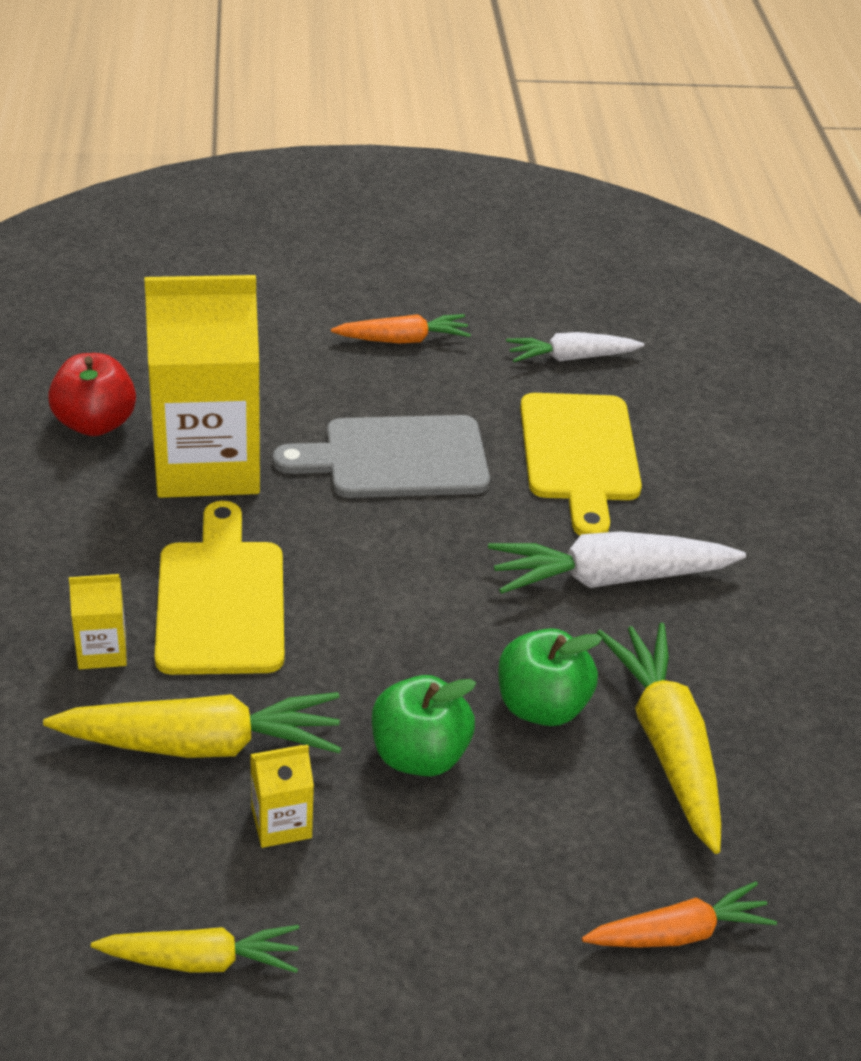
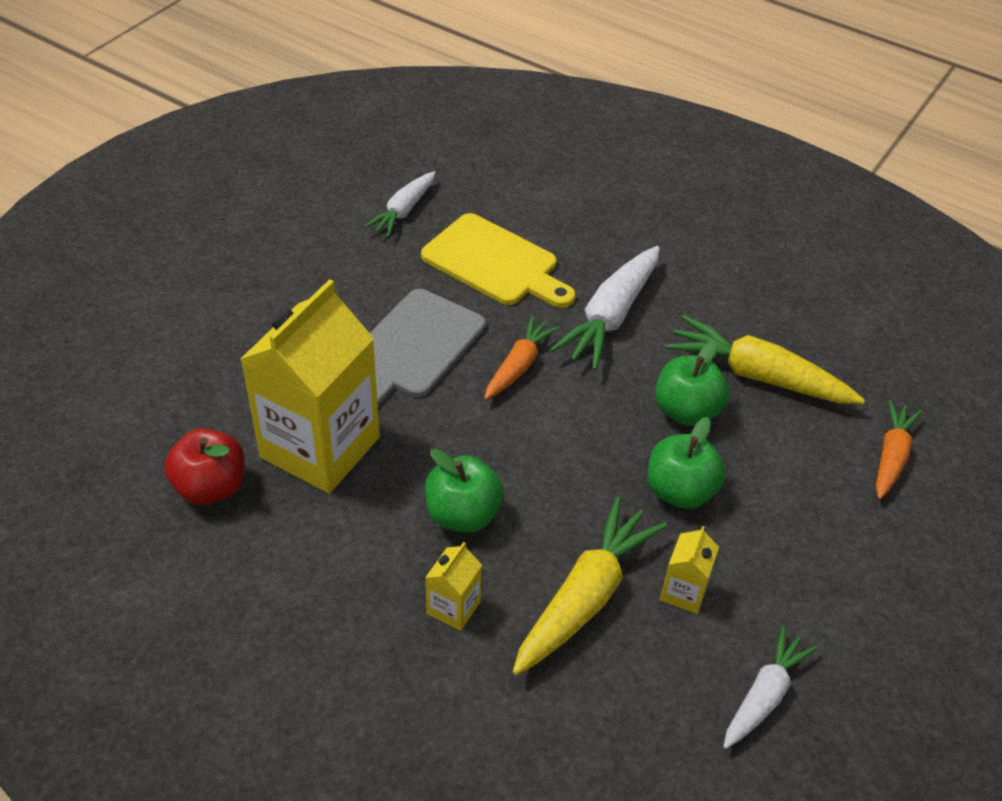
camera: 50 degrees left, 5 degrees up
(201, 959) = (764, 695): yellow carrot -> white carrot
(221, 600) = (463, 514): yellow cutting board -> green apple
(402, 339) = (300, 275): orange carrot -> orange carrot (518, 366)

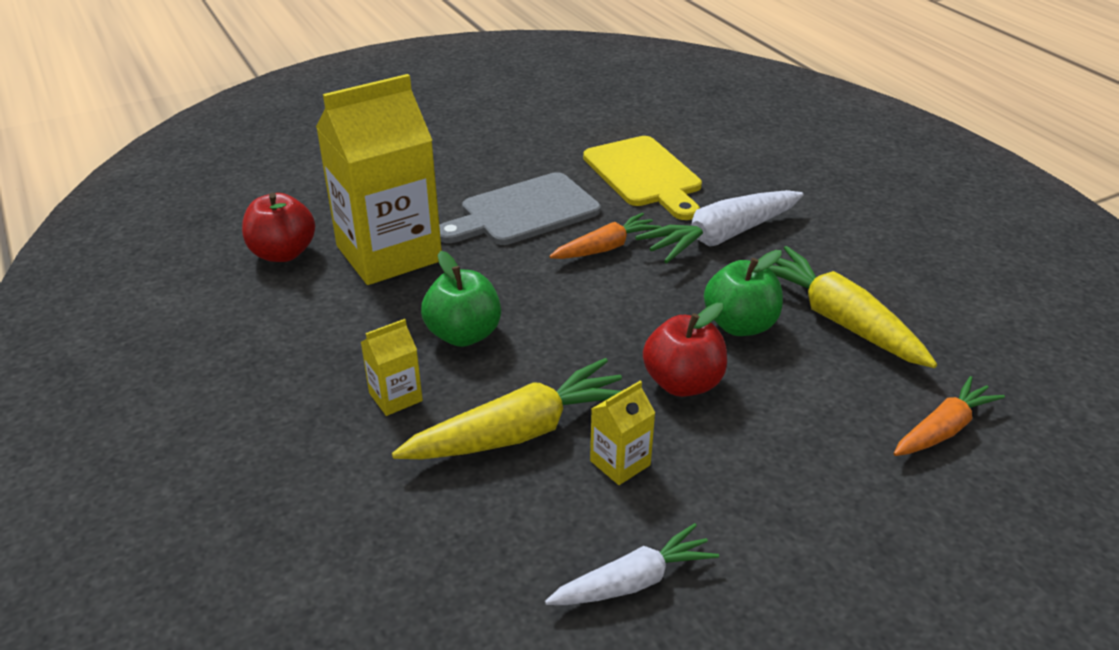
camera: 30 degrees right, 10 degrees down
(403, 211) = (595, 125): white carrot -> none
(680, 491) = (683, 383): green apple -> red apple

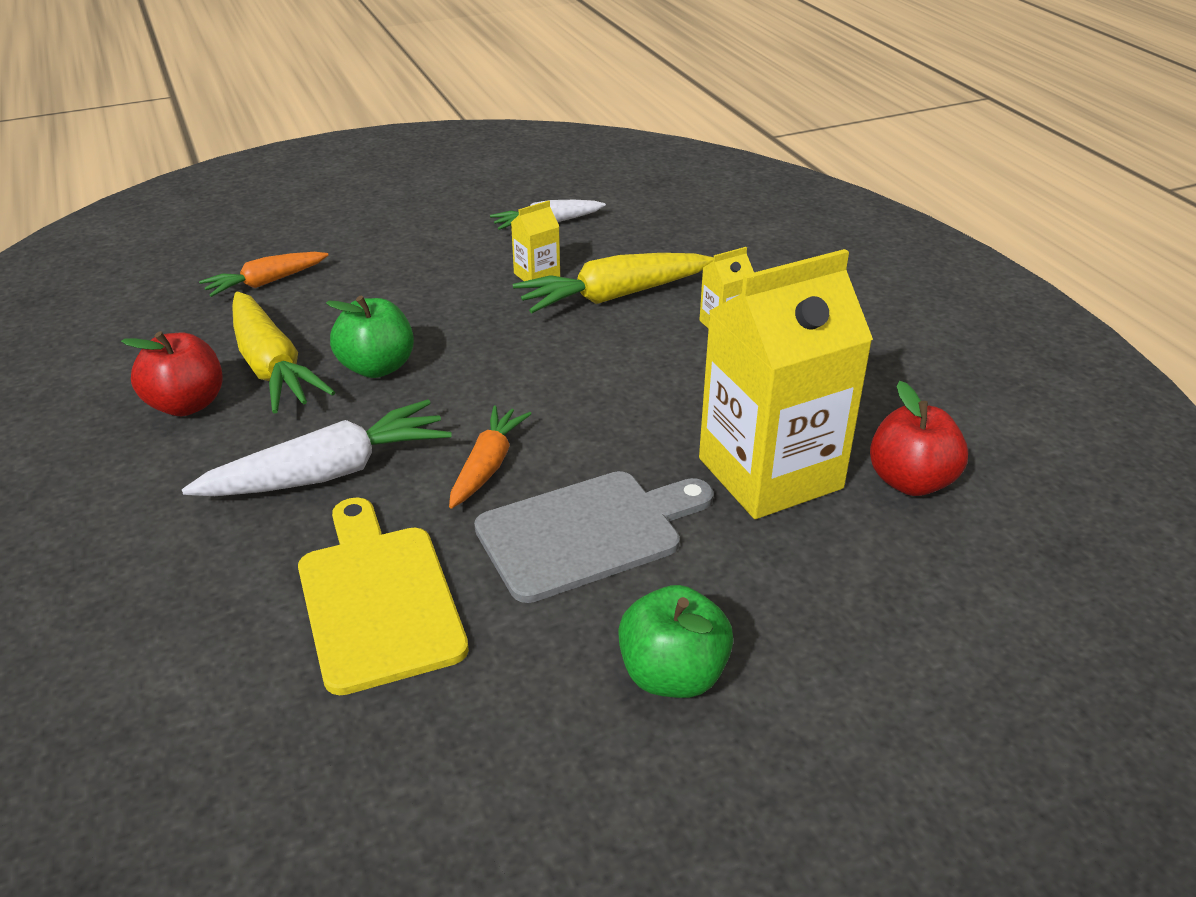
camera: 175 degrees left, 0 degrees up
(463, 334) = (665, 372): green apple -> green apple (672, 674)
(605, 248) = (487, 466): orange carrot -> orange carrot turned 135 degrees clockwise
(683, 383) = (462, 322): red apple -> red apple (187, 404)

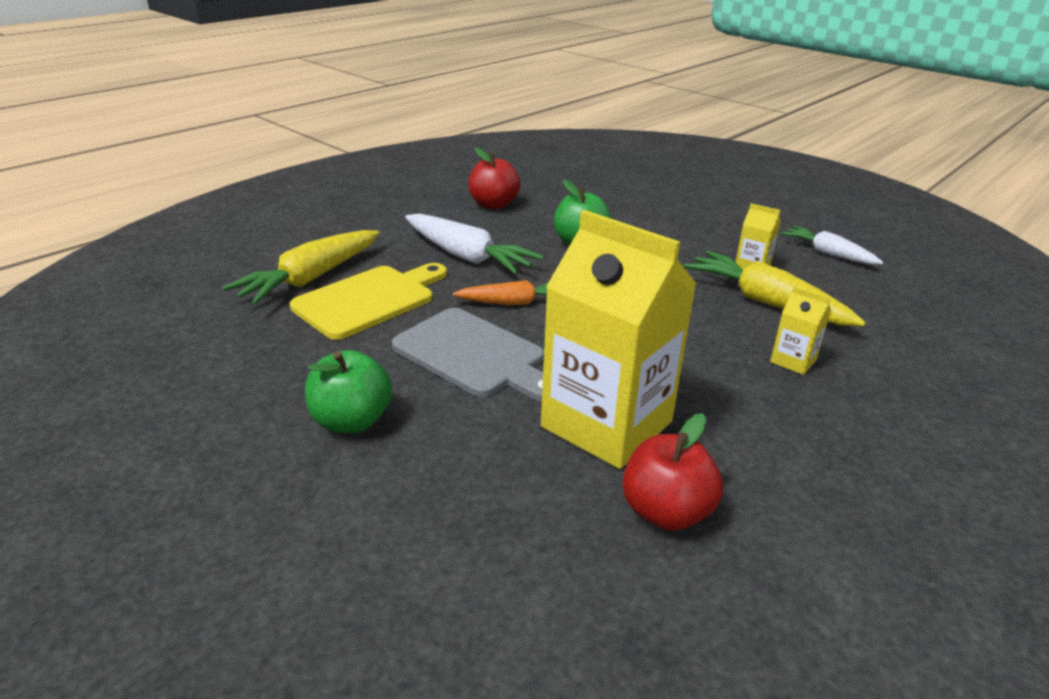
camera: 65 degrees right, 5 degrees down
(266, 282) = (628, 190): orange carrot -> none
(272, 366) = (548, 214): yellow carrot -> yellow carrot (311, 278)

